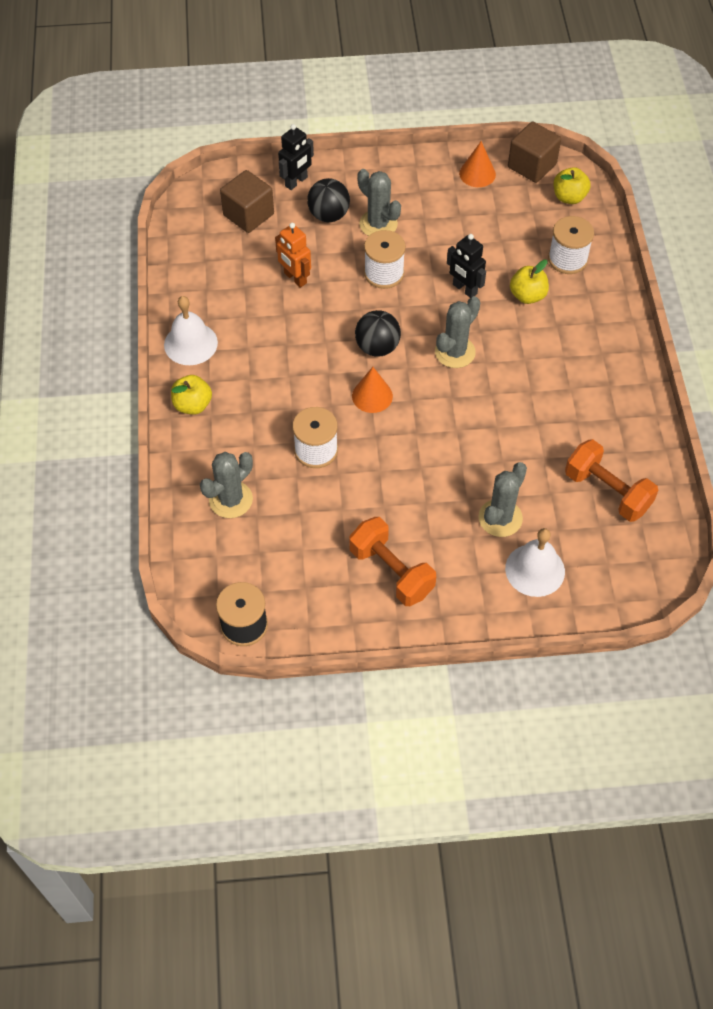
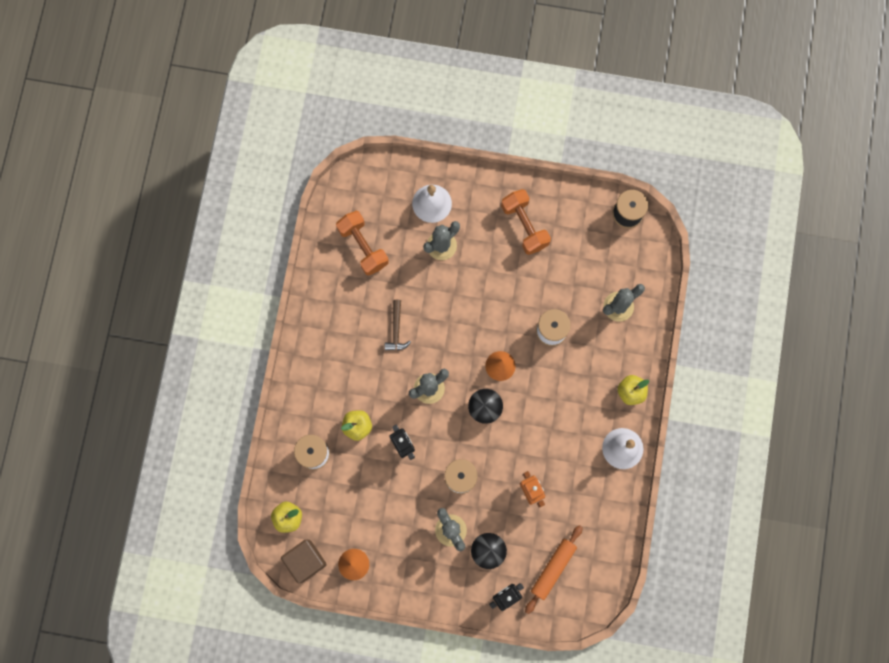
camera: 165 degrees left, 20 degrees up
(248, 215) = (553, 569): brown cube -> orange rolling pin
(521, 405) = (396, 330): none -> brown hammer

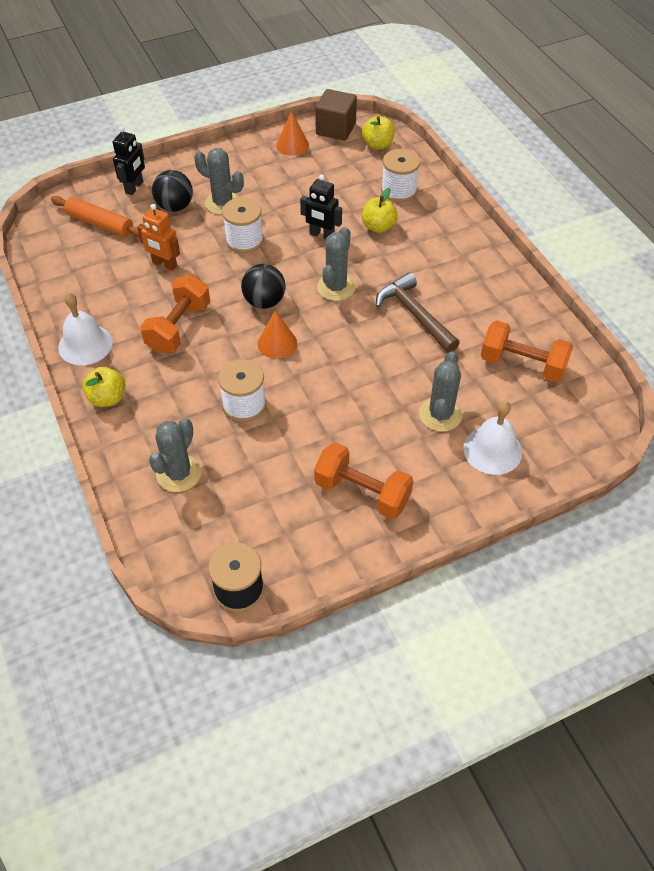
camera: 145 degrees right, 25 degrees down
(396, 330) = (414, 314): brown hammer -> brown hammer, size x1.56
(553, 569) = (100, 223): orange rolling pin -> orange rolling pin turned 60 degrees counterclockwise
(554, 422) = (178, 327): none -> orange dumbbell

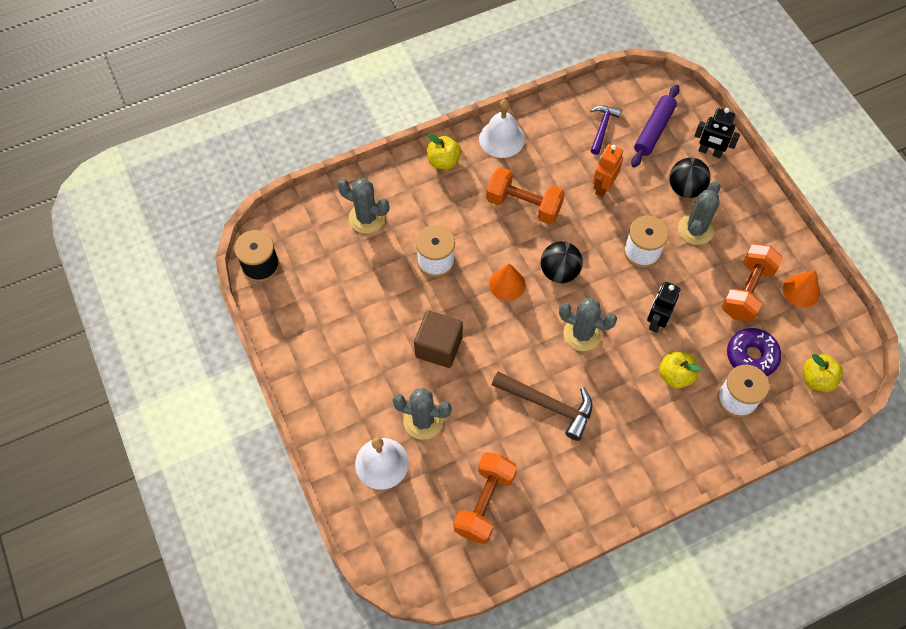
camera: 90 degrees right, 10 degrees up
(88, 261) = (602, 128): none -> purple hammer
(100, 223) = (654, 130): orange rolling pin -> purple rolling pin
(336, 129) = (838, 335): brown cube -> brown cube (438, 347)
(357, 179) = (751, 356): none -> purple donut
(362, 492) = (341, 352): orange dumbbell -> orange dumbbell (747, 291)
(414, 314) = (548, 405): brown hammer -> brown hammer turned 60 degrees clockwise

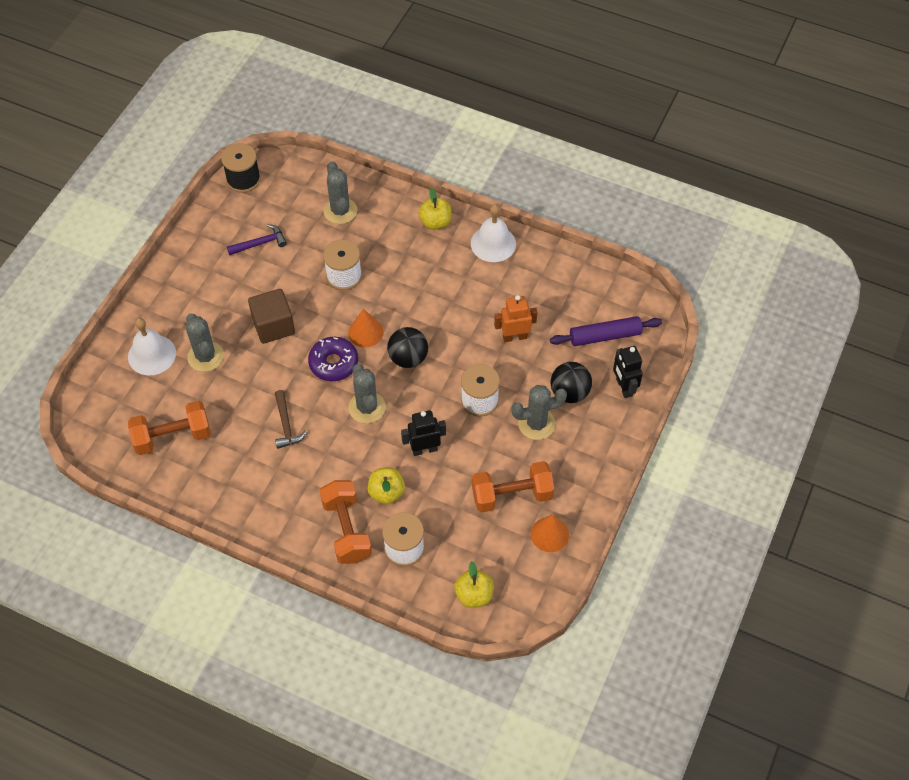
camera: 50 degrees right, 5 degrees down
(524, 205) = (446, 297): orange dumbbell -> orange dumbbell (346, 530)
(548, 405) = (286, 425): brown hammer -> brown hammer, size x0.64
(602, 128) = (571, 300): purple hammer -> purple hammer (260, 243)
(751, 356) = (452, 535): purple donut -> purple donut (333, 363)

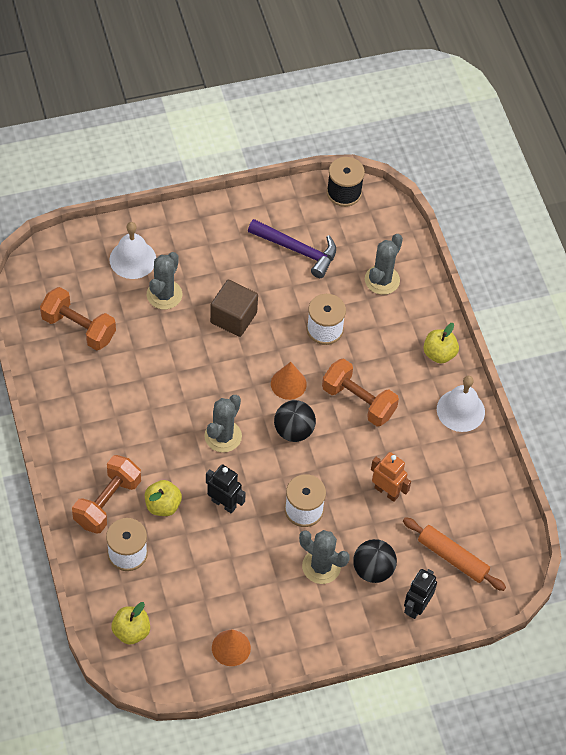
camera: 45 degrees right, 0 degrees up
(260, 243) = (297, 250): purple hammer -> purple hammer, size x1.56
(286, 425) = (157, 393): brown hammer -> none
(333, 363) = (240, 383): purple donut -> none
(512, 495) = (240, 595): orange dumbbell -> orange dumbbell (358, 401)
(605, 336) = (452, 558): purple rolling pin -> orange rolling pin

